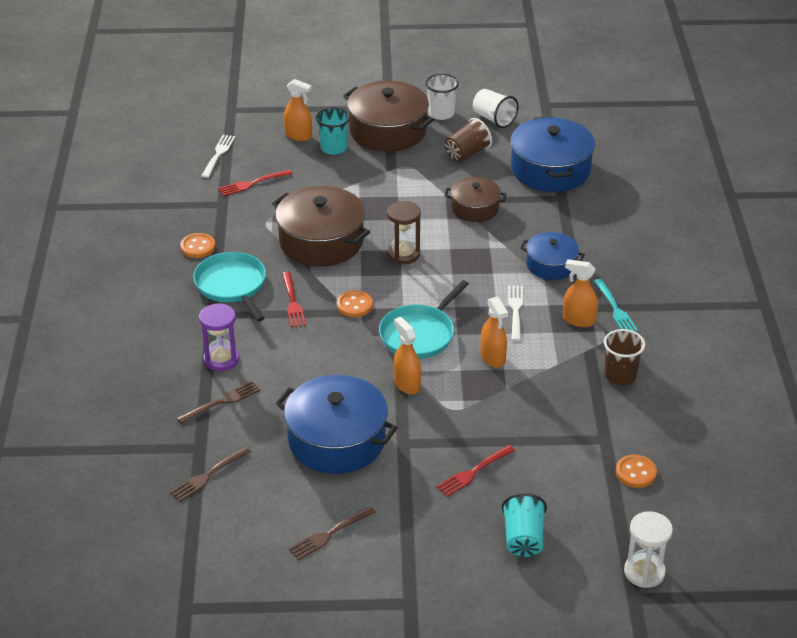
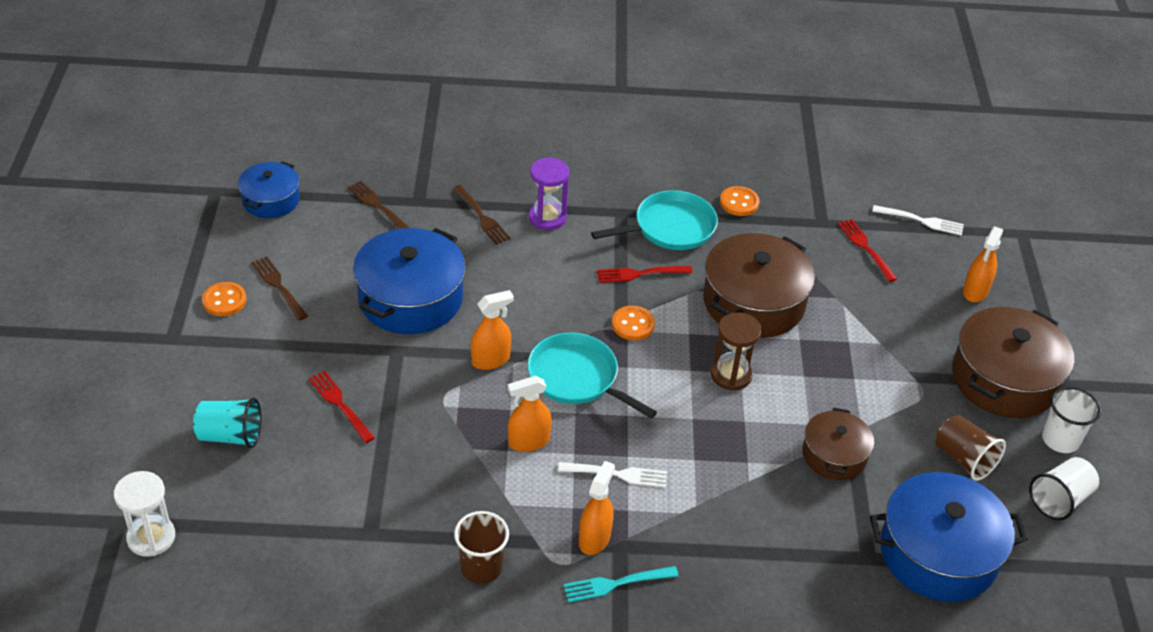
camera: 90 degrees right, 5 degrees up
(333, 148) = (953, 323): turquoise cup -> none
(551, 265) = (711, 524): blue pot -> blue pot (271, 200)
(635, 472) = (306, 555): orange button -> orange button (224, 301)

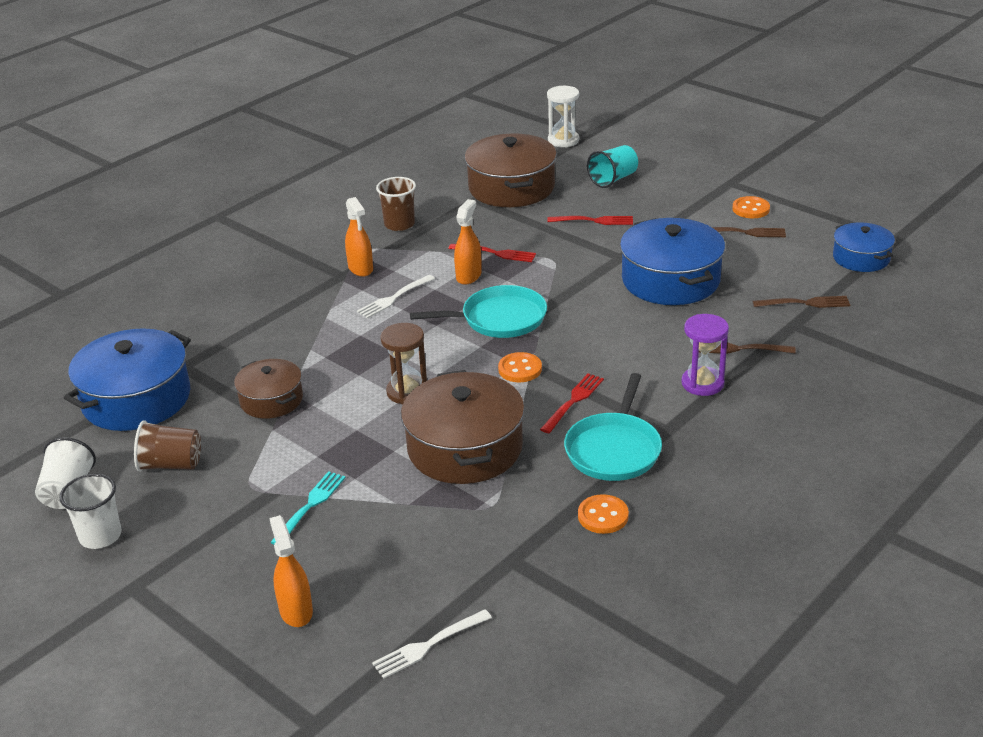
camera: 135 degrees right, 10 degrees down
(491, 360) = (563, 290): orange spray bottle -> none
(616, 584) = (320, 262): turquoise fork -> turquoise fork (310, 506)
(865, 248) = (442, 568): red fork -> red fork (495, 253)
(1004, 379) = (192, 549): brown pot -> brown pot (511, 188)

